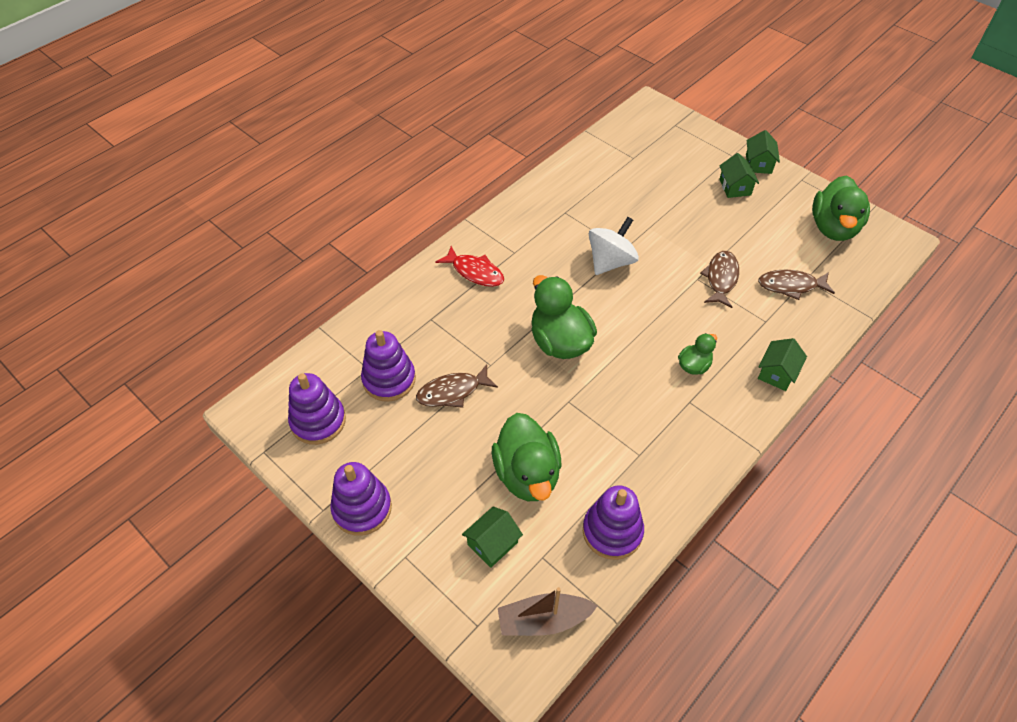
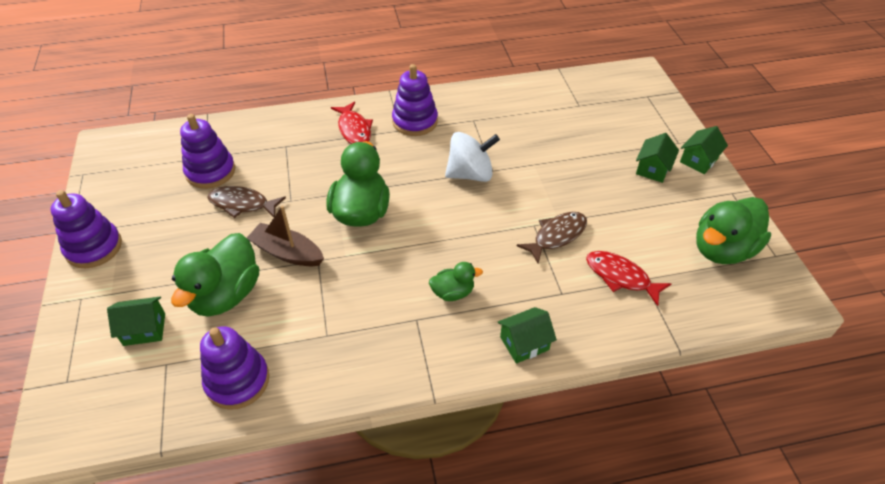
camera: 35 degrees right, 5 degrees down
(318, 421) = (136, 173): purple stacking toy -> purple stacking toy (415, 121)
(543, 620) = (112, 412): brown boat -> brown boat (287, 252)
(791, 286) = (621, 277): brown fish -> red fish

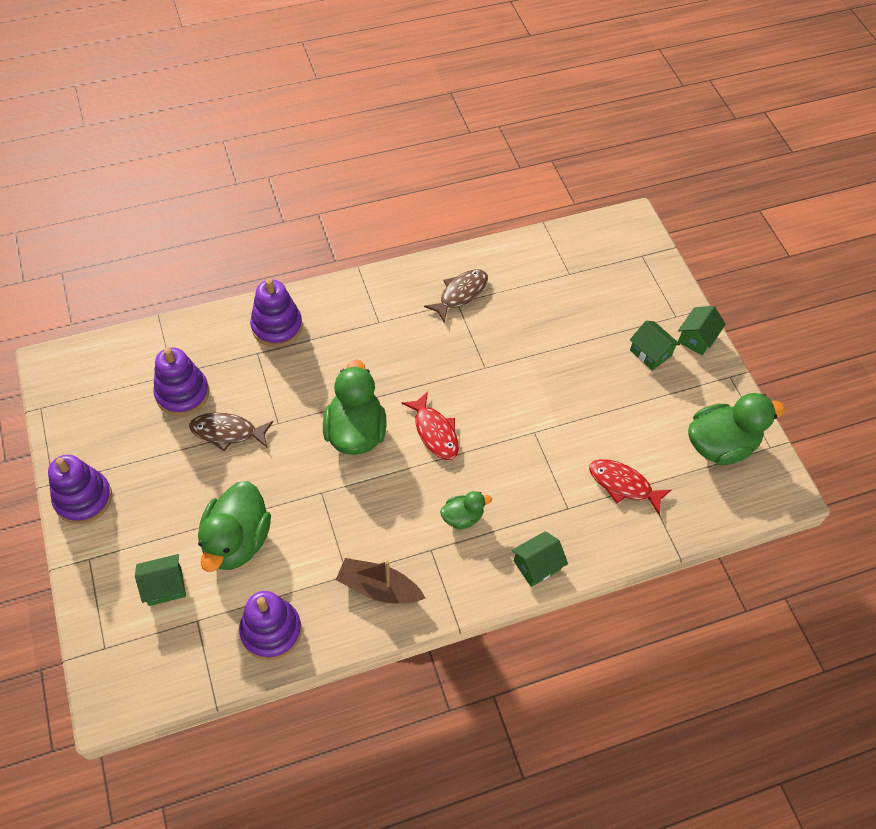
camera: 10 degrees left, 10 degrees up
(287, 252) = (288, 486): brown boat -> brown boat (379, 588)
(354, 129) = (328, 325): red fish -> red fish (434, 432)
(415, 121) = (393, 309): purple stacking toy -> purple stacking toy (277, 326)
(470, 174) = (462, 374): white spinning top -> none
(556, 236) = (558, 443): brown fish -> brown fish (460, 294)
(653, 169) = (650, 353): green house -> green house turned 60 degrees counterclockwise
(722, 249) = (720, 445): green duck -> green duck turned 150 degrees counterclockwise

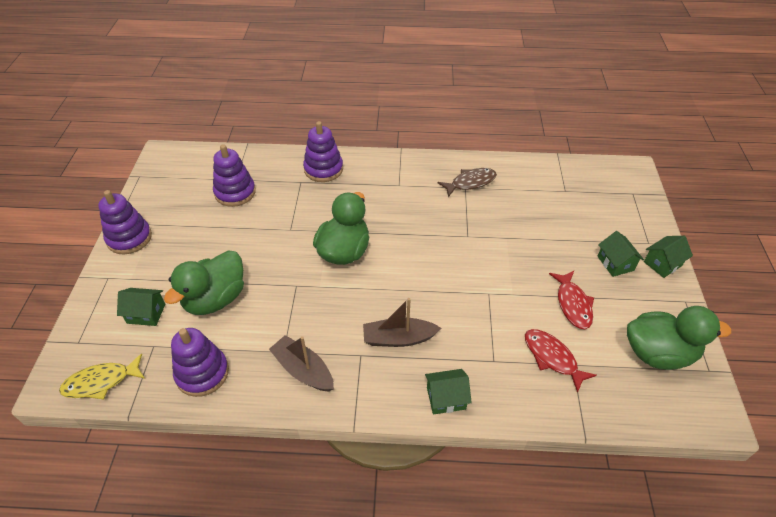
camera: 25 degrees right, 10 degrees down
(162, 682) = (101, 382): none -> yellow fish
(227, 432) = (251, 225): brown fish -> none
(434, 432) = (405, 269): red fish -> red fish (572, 304)
(462, 517) = (398, 338): green duck -> brown boat

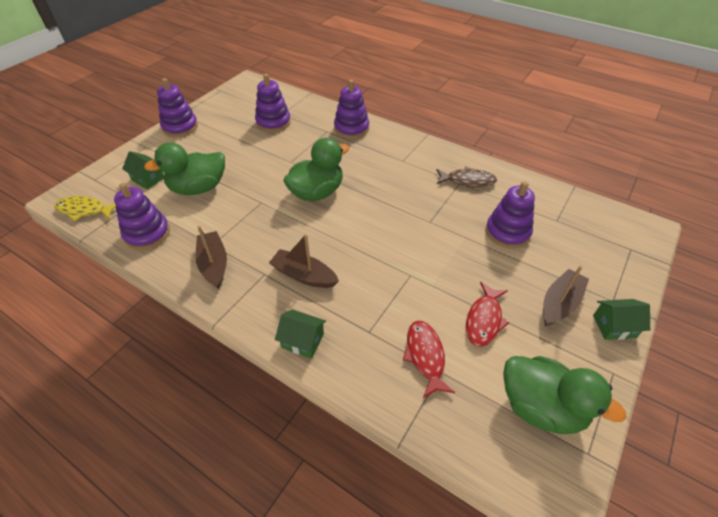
camera: 30 degrees right, 0 degrees up
(536, 218) = (507, 232): none -> purple stacking toy
(615, 263) = (559, 303): green house -> brown boat

